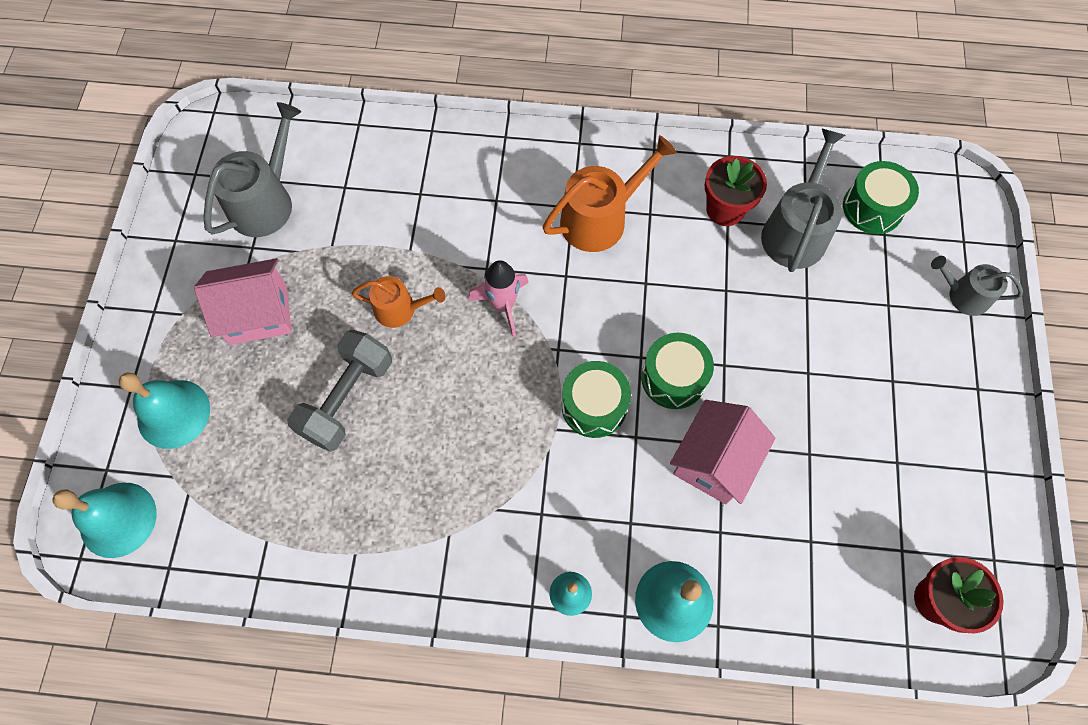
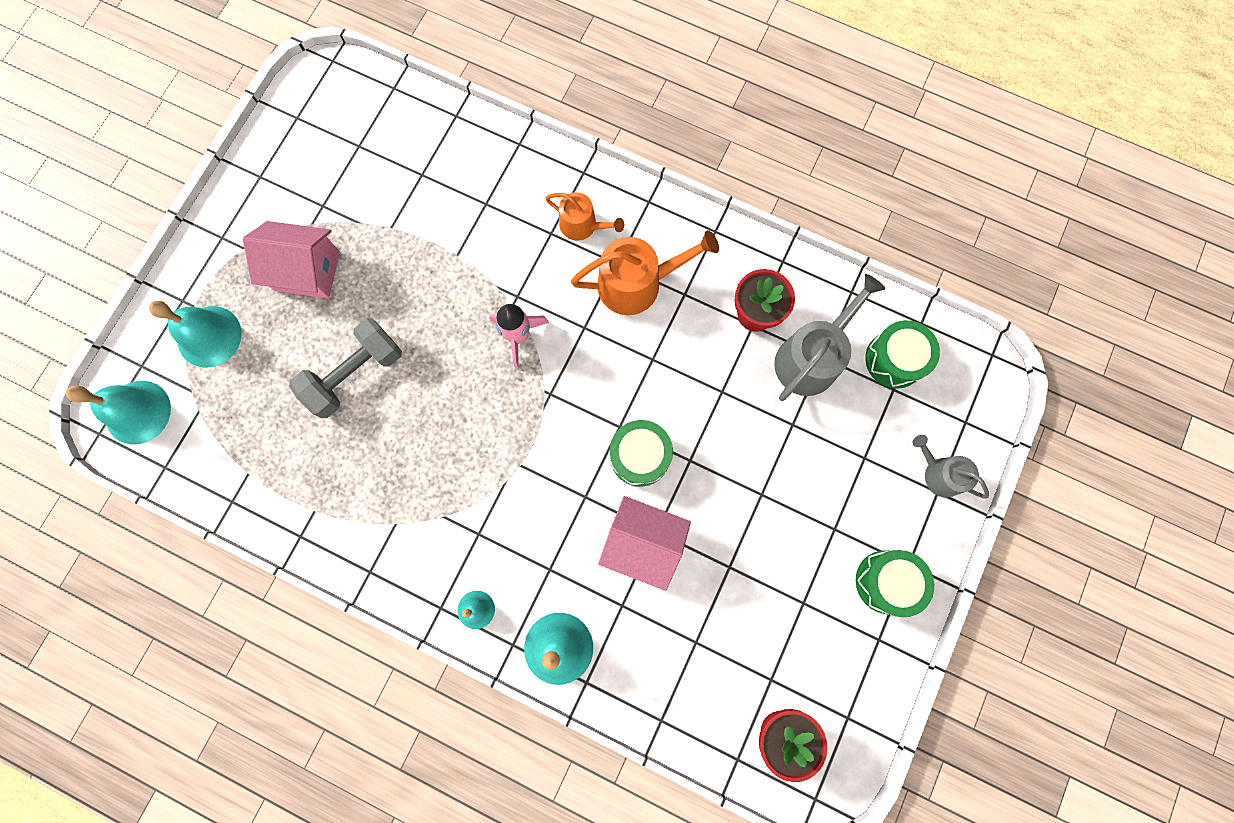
camera: 20 degrees right, 10 degrees up
(265, 201) = (348, 165): grey watering can -> none
(400, 309) = (428, 308): orange watering can -> orange watering can (582, 225)
(594, 406) = (560, 456): green drum -> green drum (886, 582)
(714, 462) = (643, 543): pink house -> pink house turned 60 degrees clockwise

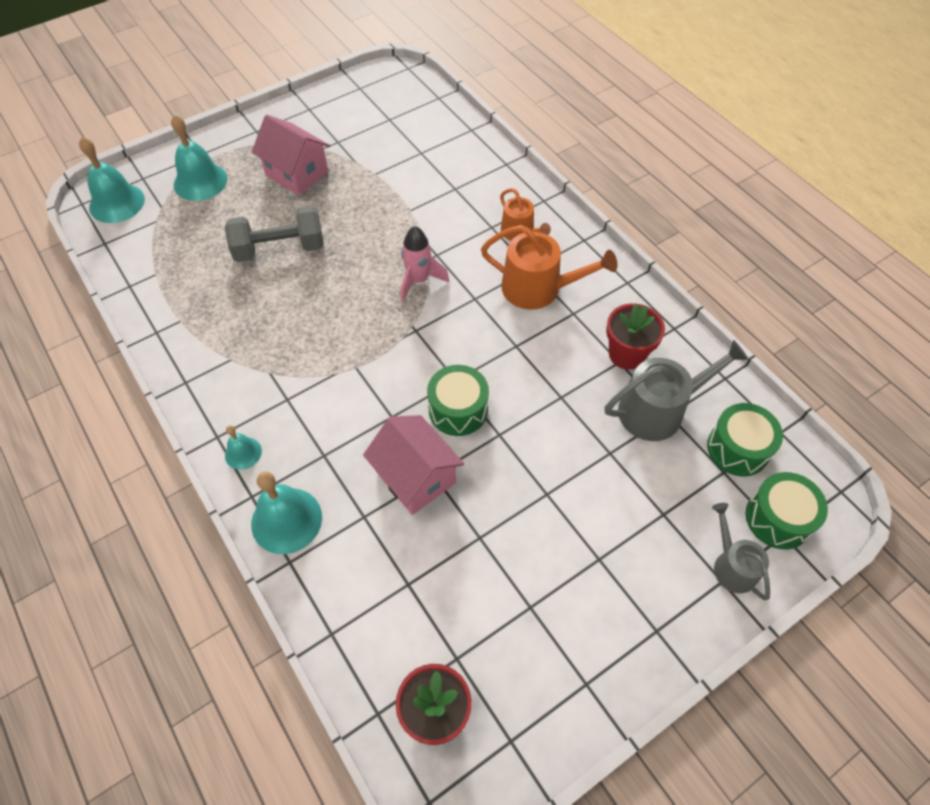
camera: 30 degrees right, 20 degrees down
(886, 582) = (624, 634): green drum -> green drum (778, 518)

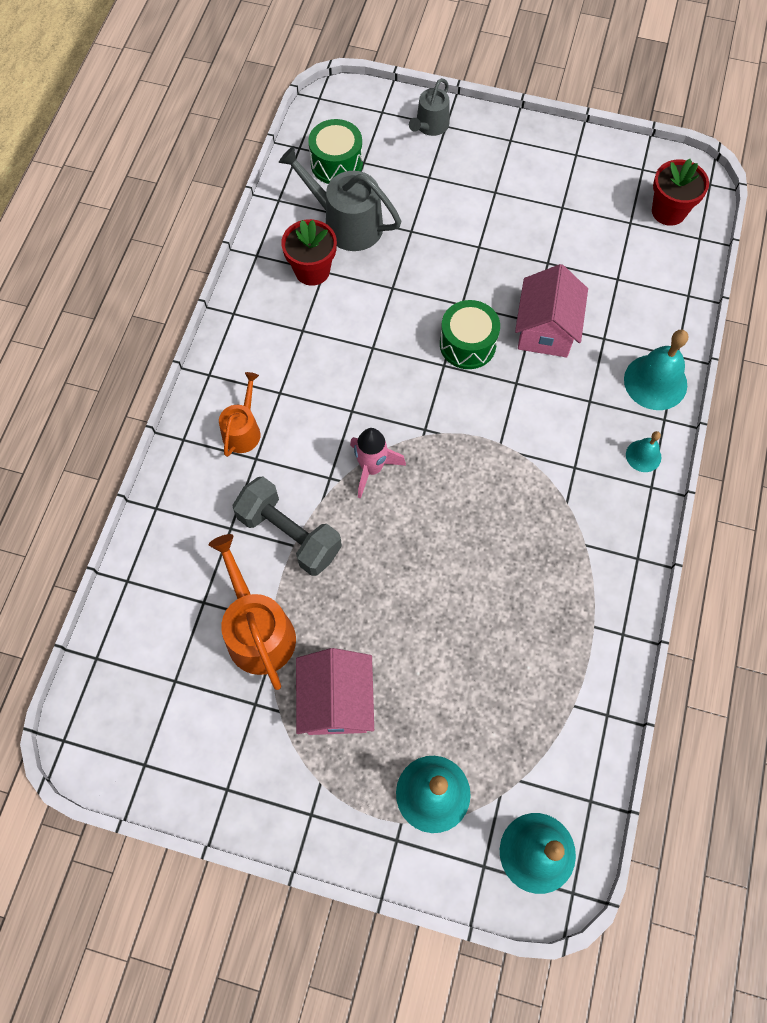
camera: 130 degrees left, 10 degrees up
(279, 249) = (443, 620): grey dumbbell -> grey dumbbell (289, 534)
(538, 288) = (298, 371): orange watering can -> orange watering can (257, 631)
(778, 518) = (372, 119): green drum -> none

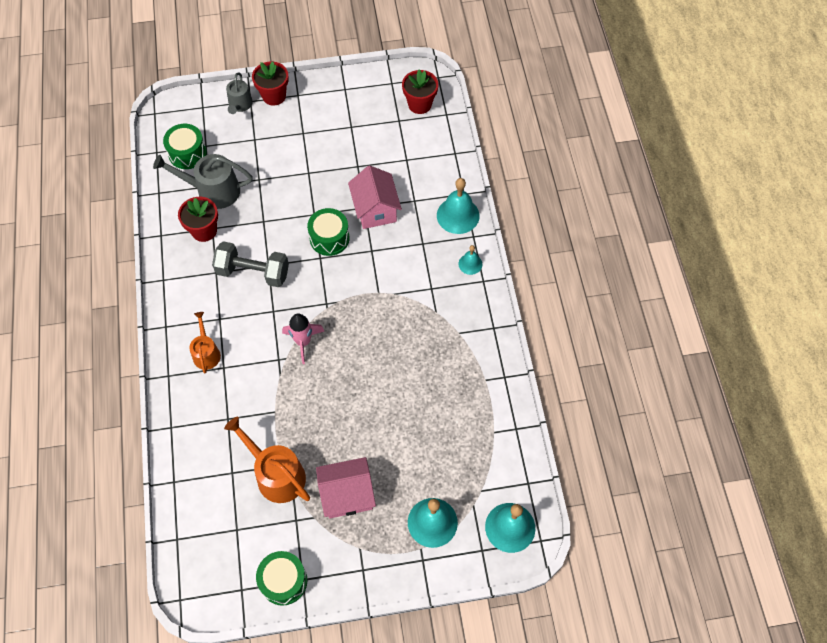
camera: 25 degrees left, 5 degrees down
(202, 779) = (283, 581): none -> green drum
(289, 534) = (269, 406): grey dumbbell -> grey dumbbell (253, 272)
(336, 701) = (347, 494): pink house -> pink house turned 75 degrees counterclockwise
(479, 130) = (274, 96): none -> red flower pot

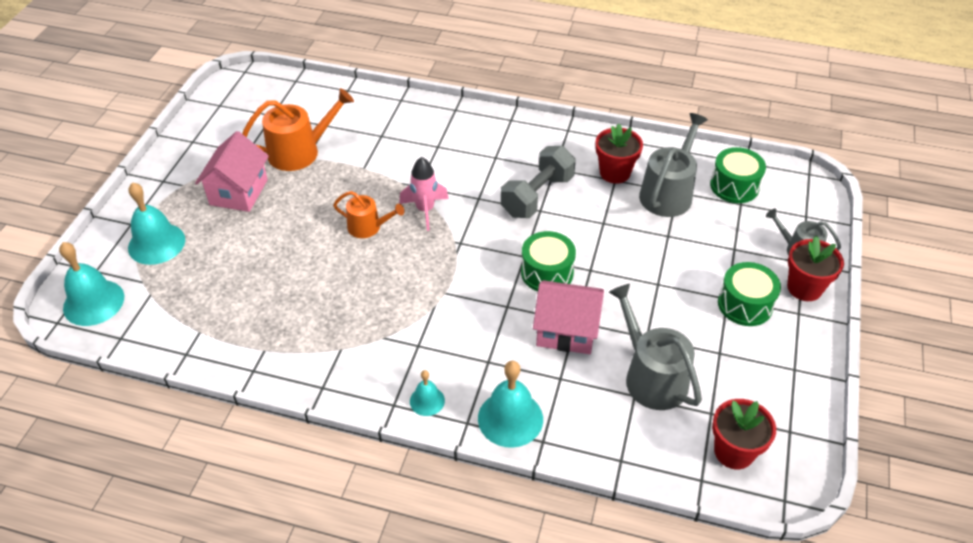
camera: 115 degrees right, 15 degrees down
(206, 353) = (462, 139): orange watering can -> orange watering can (368, 227)
(283, 581) = (202, 130): green drum -> green drum (745, 304)
(388, 155) = (651, 376): none -> grey watering can

